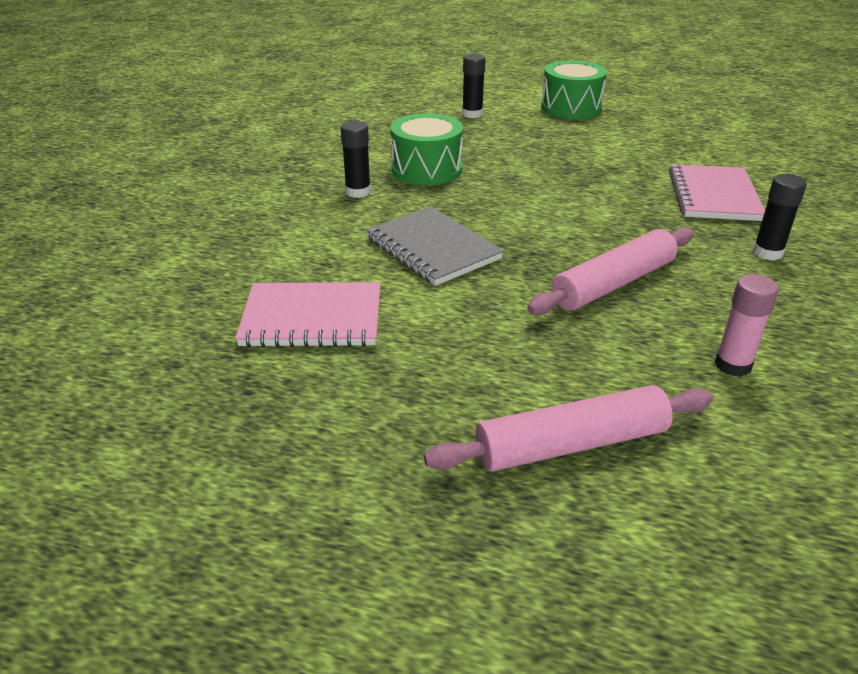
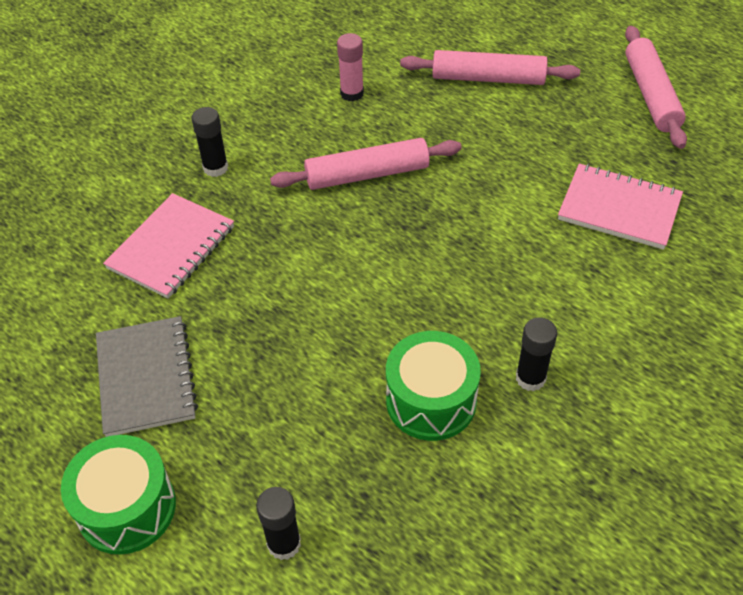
camera: 155 degrees left, 15 degrees up
(293, 493) = (651, 95): none -> pink rolling pin
(432, 249) = (490, 258): grey notebook -> grey notebook (146, 378)

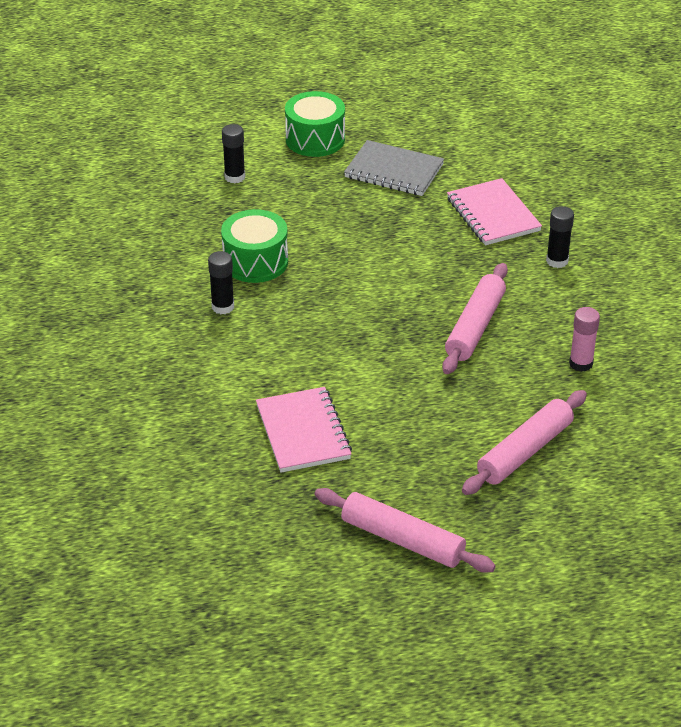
camera: 125 degrees right, 10 degrees down
(619, 208) = (303, 432): pink notebook -> pink notebook turned 75 degrees counterclockwise

